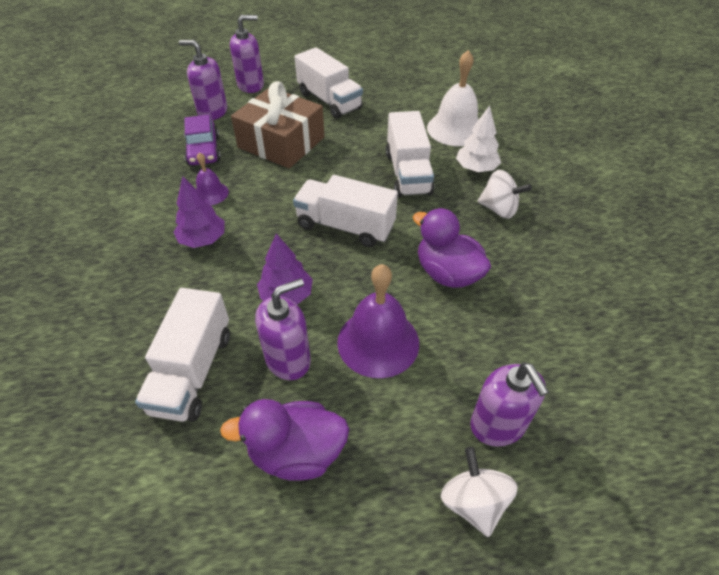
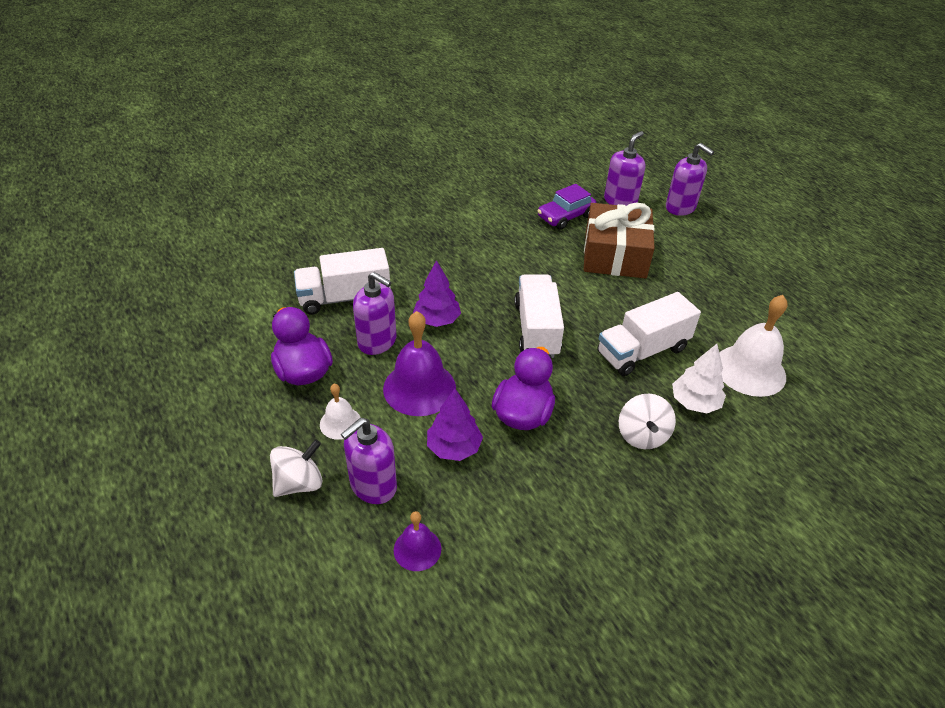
camera: 65 degrees right, 5 degrees down
(203, 239) = (466, 255): purple tree -> purple tree (454, 448)
(210, 193) = (518, 240): purple bell -> purple bell (417, 549)
(212, 112) = (620, 201): purple soap dispenser -> purple soap dispenser turned 45 degrees clockwise
(329, 101) = (706, 264): white truck -> none
(398, 433) = (340, 423): none -> white bell

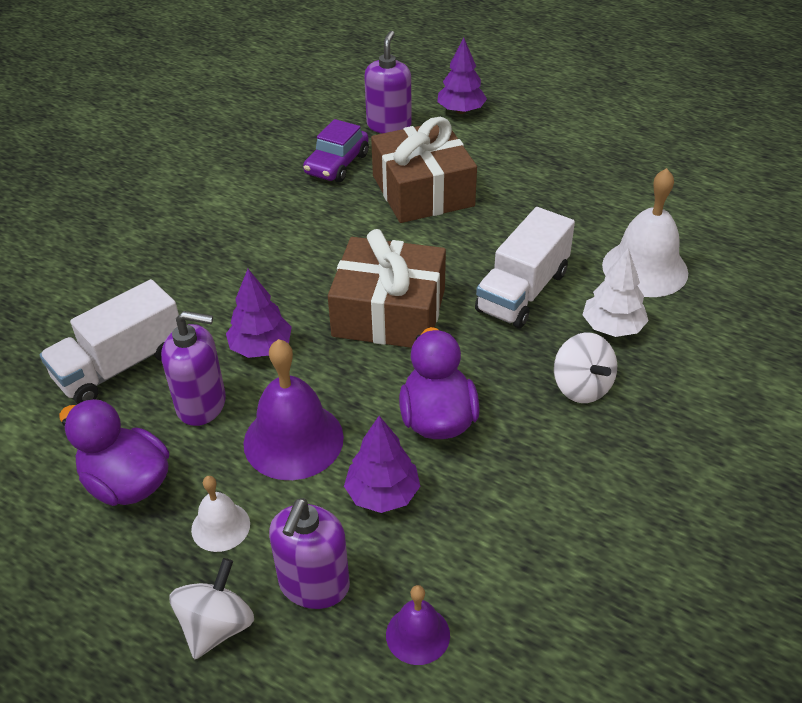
camera: 25 degrees left, 0 degrees up
(536, 329) = (389, 312): white truck -> brown gift
(680, 207) = (461, 111): purple soap dispenser -> purple tree

